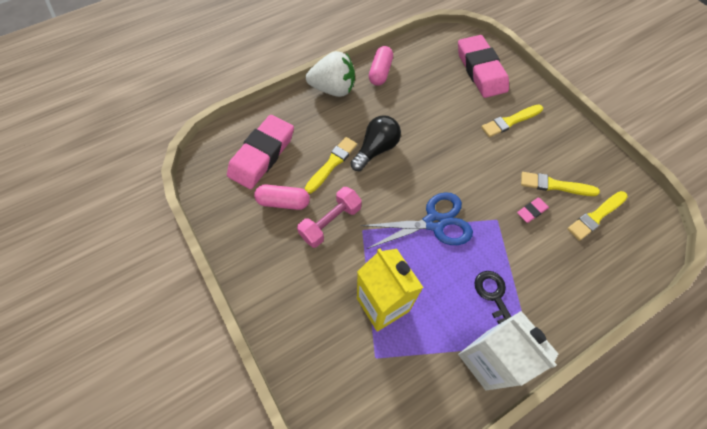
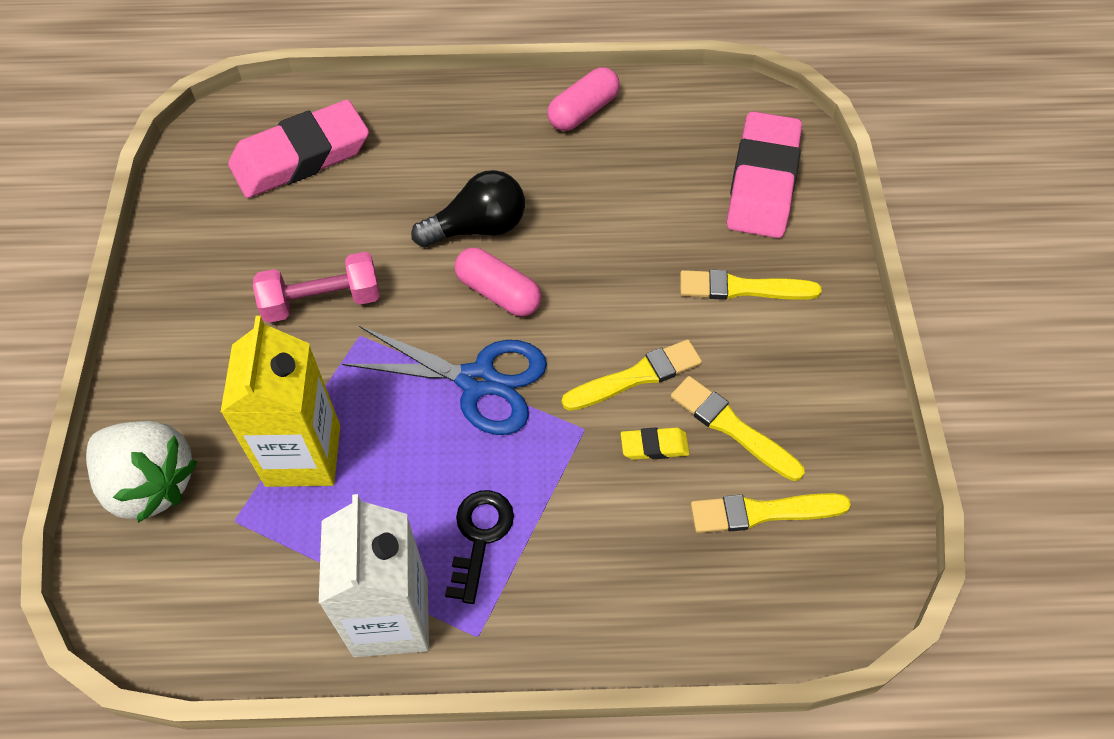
camera: 30 degrees right, 5 degrees down
(283, 202) = (278, 239): pink capsule -> pink capsule (498, 293)
(332, 164) = (392, 217): yellow brush -> yellow brush (636, 376)
(333, 89) = (485, 105): white strawberry -> white strawberry (150, 484)
(531, 211) = (654, 446): pink eraser -> yellow eraser

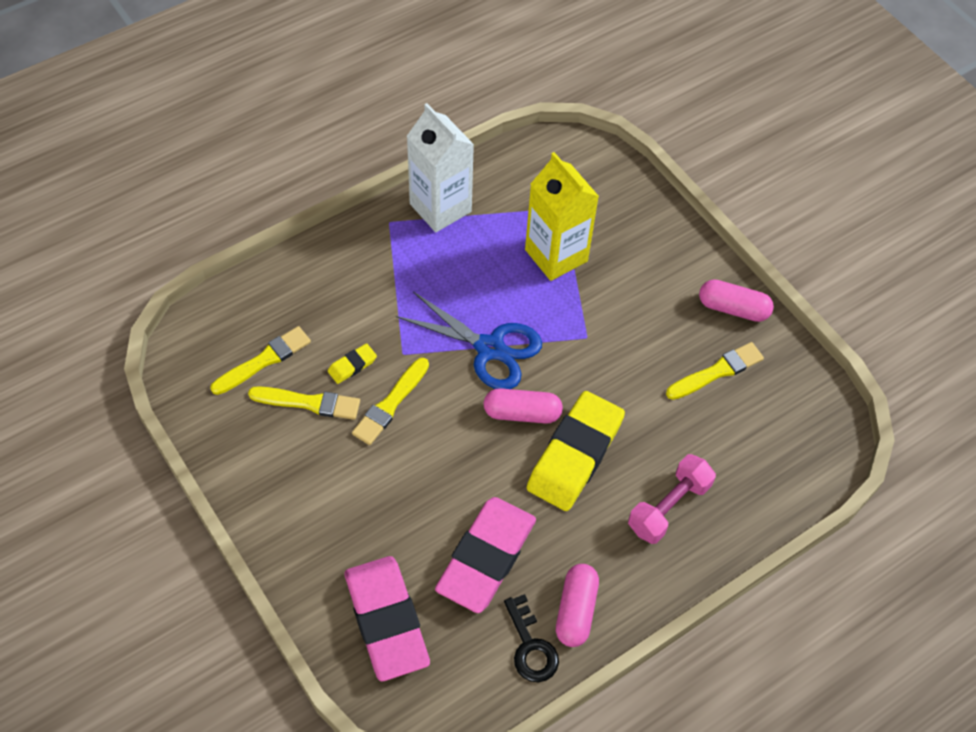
camera: 145 degrees right, 0 degrees up
(150, 484) = (624, 201): white strawberry -> none
(175, 282) = (733, 308): none -> pink capsule
(301, 156) = (750, 441): pink eraser -> pink eraser (486, 558)
(322, 301) = (630, 346): pink dumbbell -> pink dumbbell (668, 507)
(478, 228) = (575, 454): black light bulb -> yellow eraser
(478, 381) = (490, 348): blue scissors -> blue scissors turned 135 degrees counterclockwise
(480, 537) = (422, 266): black key -> black key (530, 646)
(742, 288) = (353, 510): yellow brush -> yellow brush (717, 371)

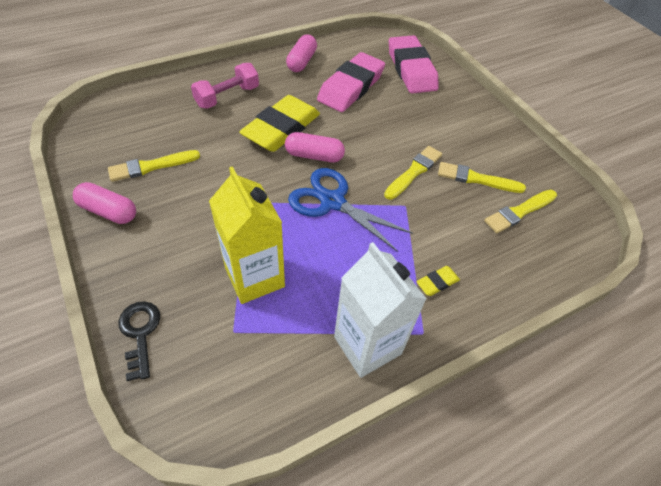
camera: 175 degrees left, 5 degrees down
(352, 365) = (446, 201): yellow eraser -> yellow eraser (437, 282)
(530, 646) = (330, 52): black key -> black key (140, 333)

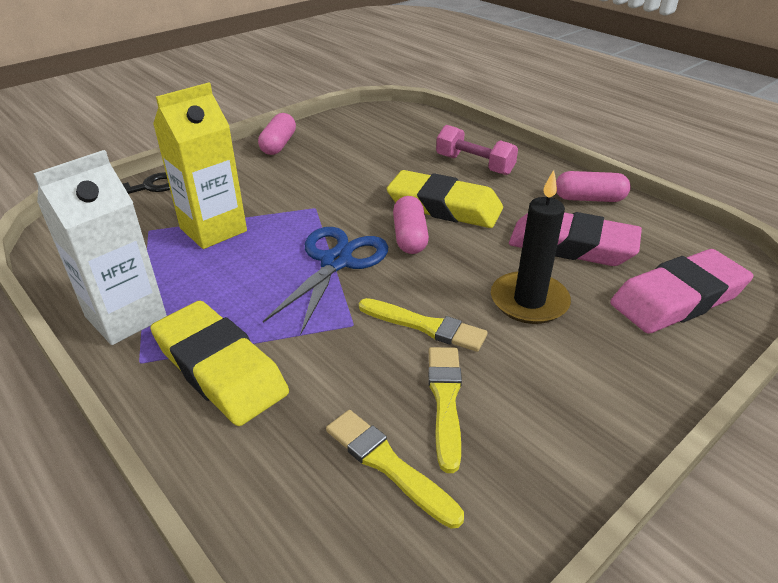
camera: 80 degrees right, 15 degrees down
(151, 166) = (342, 150): yellow brush -> none
(400, 122) = (529, 301): none -> black candle
(437, 282) = (220, 368): yellow eraser -> yellow eraser, size x2.40

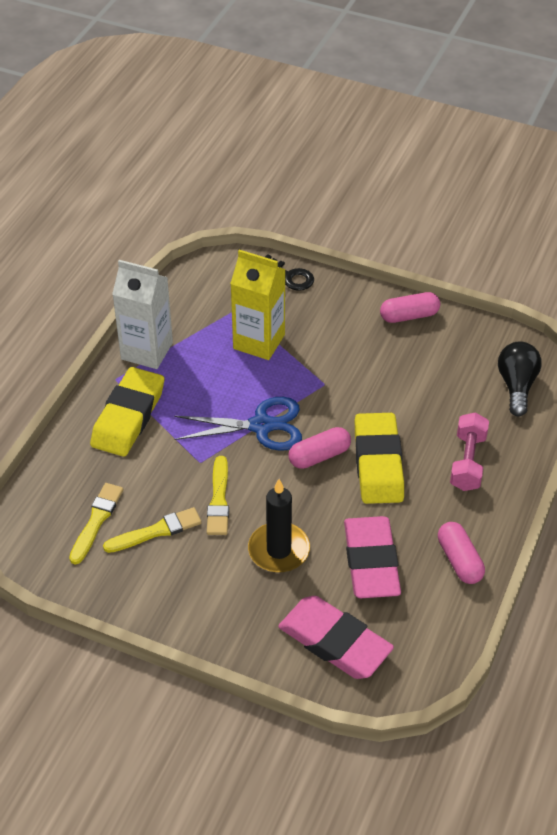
camera: 65 degrees right, 10 degrees up
(406, 124) = (516, 386): none -> black light bulb

